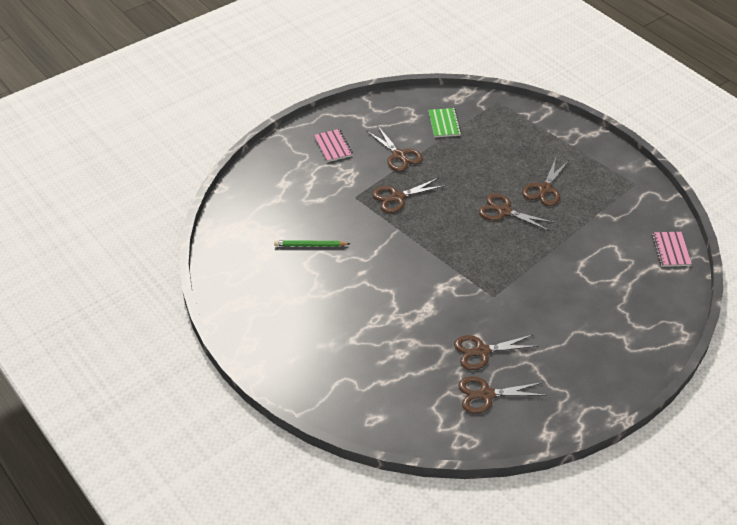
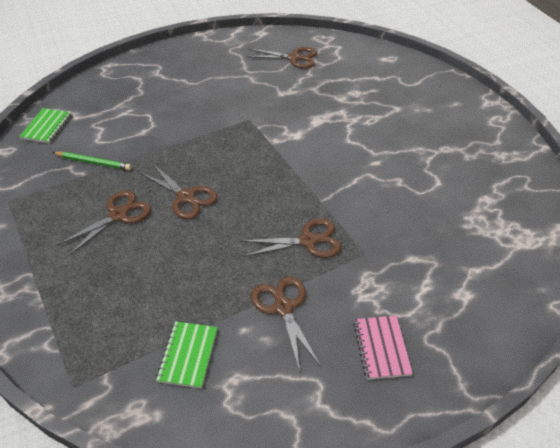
camera: 165 degrees left, 0 degrees up
(310, 245) = (431, 201): green pencil -> green pencil (94, 162)
(481, 351) = (283, 83): brown scissors -> none
(671, 250) = (46, 127): pink notebook -> green notebook

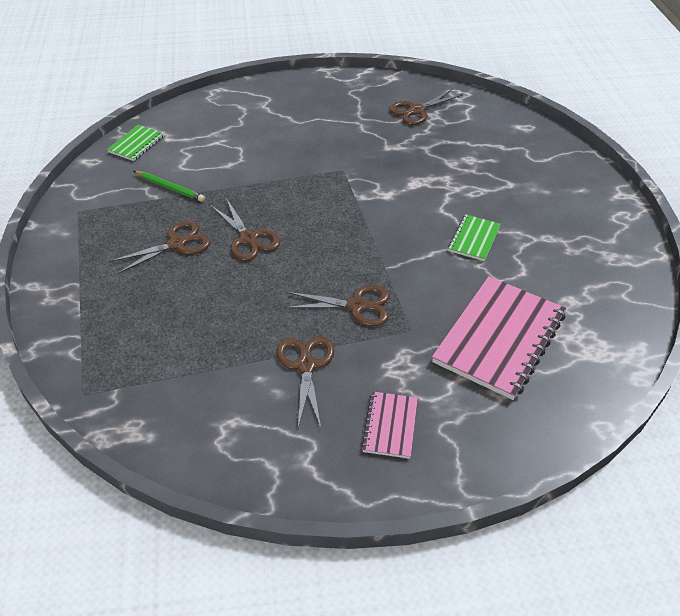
camera: 15 degrees right, 0 degrees up
(188, 355) = (197, 390): green notebook -> green notebook (474, 239)
(294, 58) = (416, 111): brown scissors -> brown scissors turned 120 degrees clockwise
(442, 245) = (499, 338): none -> pink notebook

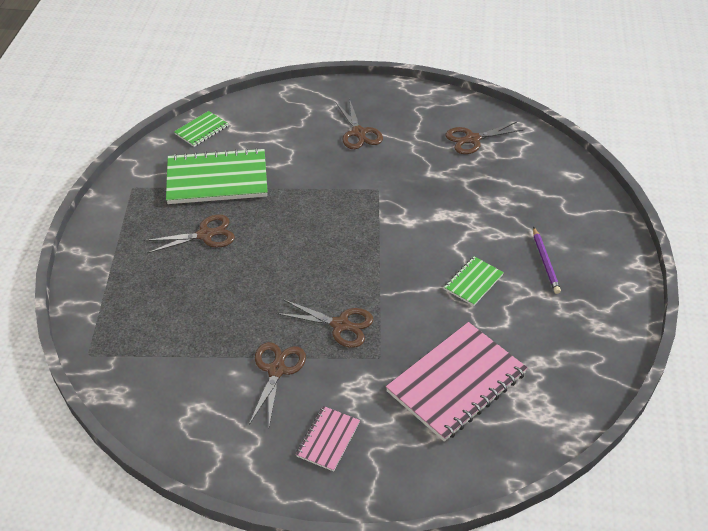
camera: 15 degrees right, 0 degrees up
(170, 188) = (217, 179): green pencil -> green notebook
(249, 239) = (269, 242): brown scissors -> brown scissors (359, 133)
(535, 208) = (545, 262): none -> purple pencil

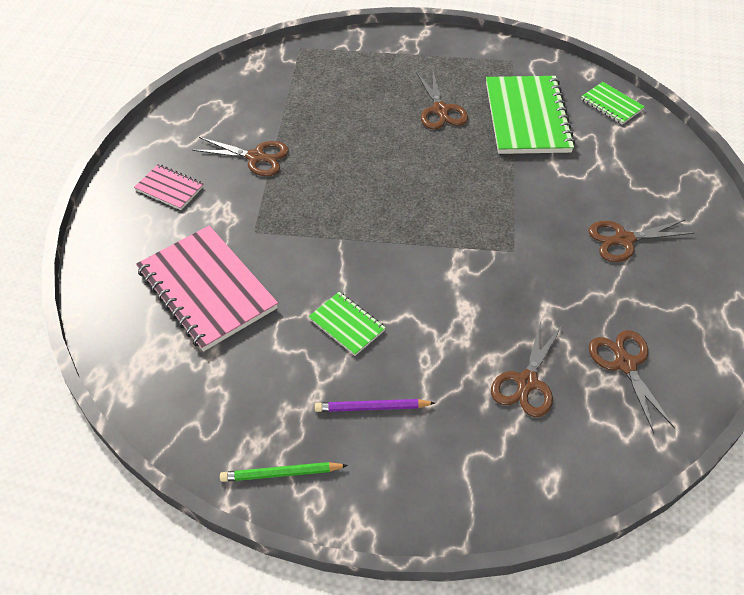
camera: 95 degrees right, 5 degrees up
(340, 325) = (302, 204): brown scissors -> brown scissors (527, 382)
(616, 308) = (281, 474): none -> green pencil

